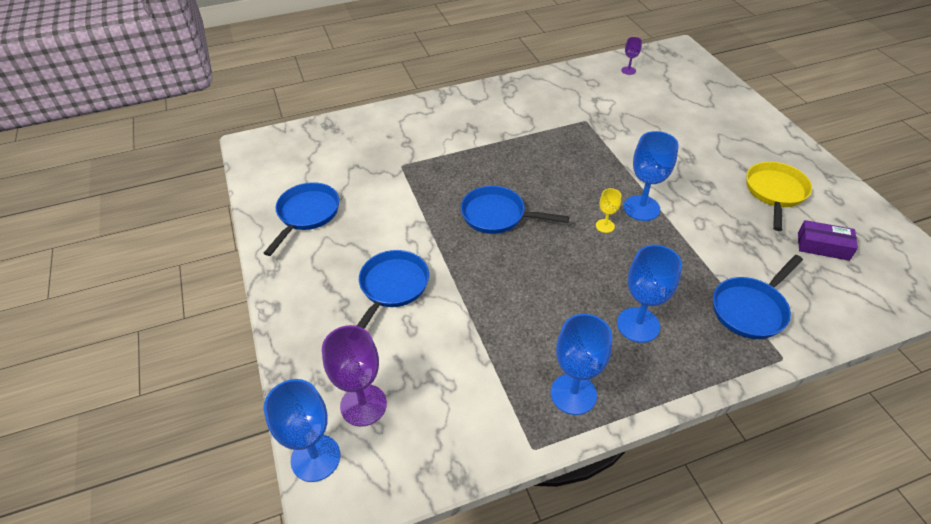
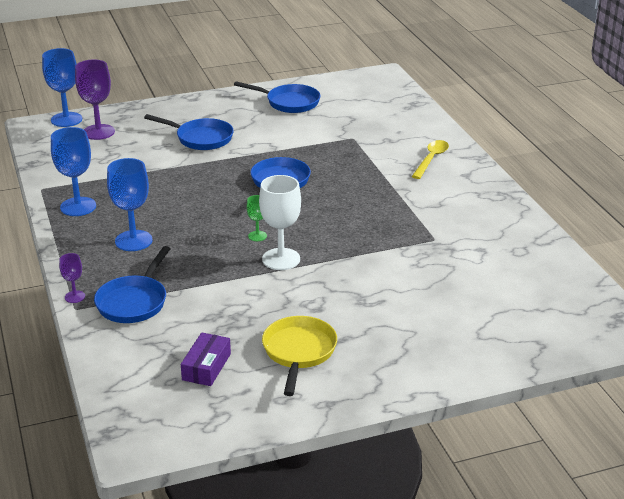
camera: 90 degrees right, 15 degrees down
(447, 118) = (431, 159): none -> yellow spoon
(605, 226) = (257, 236): yellow goblet -> green goblet
(628, 70) = (554, 280): purple goblet -> purple goblet (75, 297)
(641, 208) = (281, 259): blue goblet -> white goblet
(751, 309) = (134, 302): blue pan -> blue pan turned 120 degrees counterclockwise
(775, 192) = (298, 352): yellow pan -> yellow pan turned 105 degrees counterclockwise

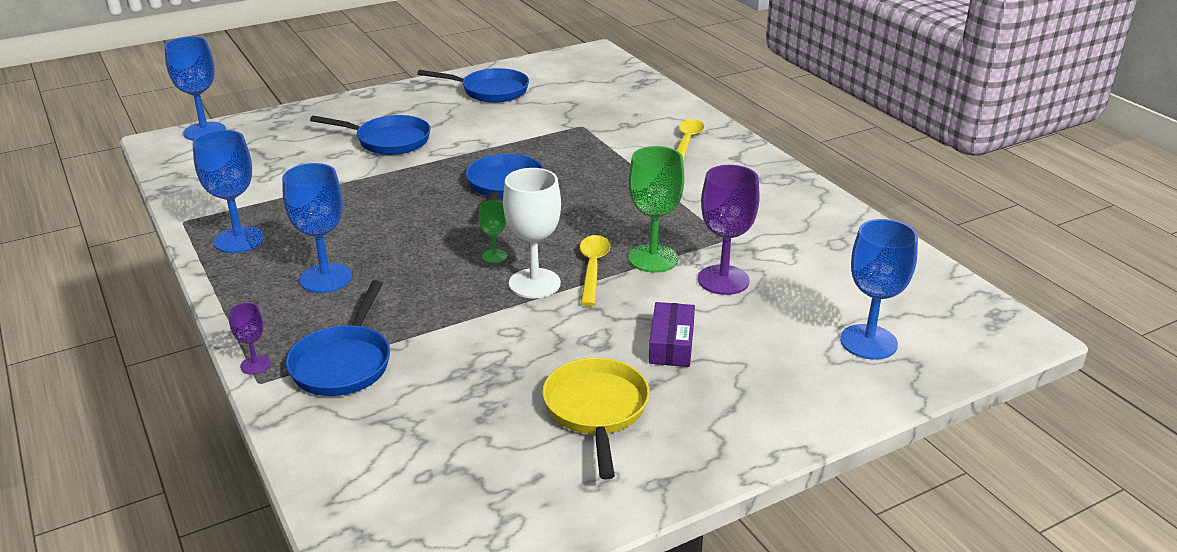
camera: 10 degrees left, 0 degrees up
(98, 132) = (251, 143): purple goblet -> purple goblet (723, 280)
(206, 367) = (470, 447): purple box -> purple box (671, 344)
(327, 252) = (593, 268): none -> yellow spoon
(374, 249) = (653, 258): none -> green goblet
(512, 326) = (868, 342): none -> blue goblet

